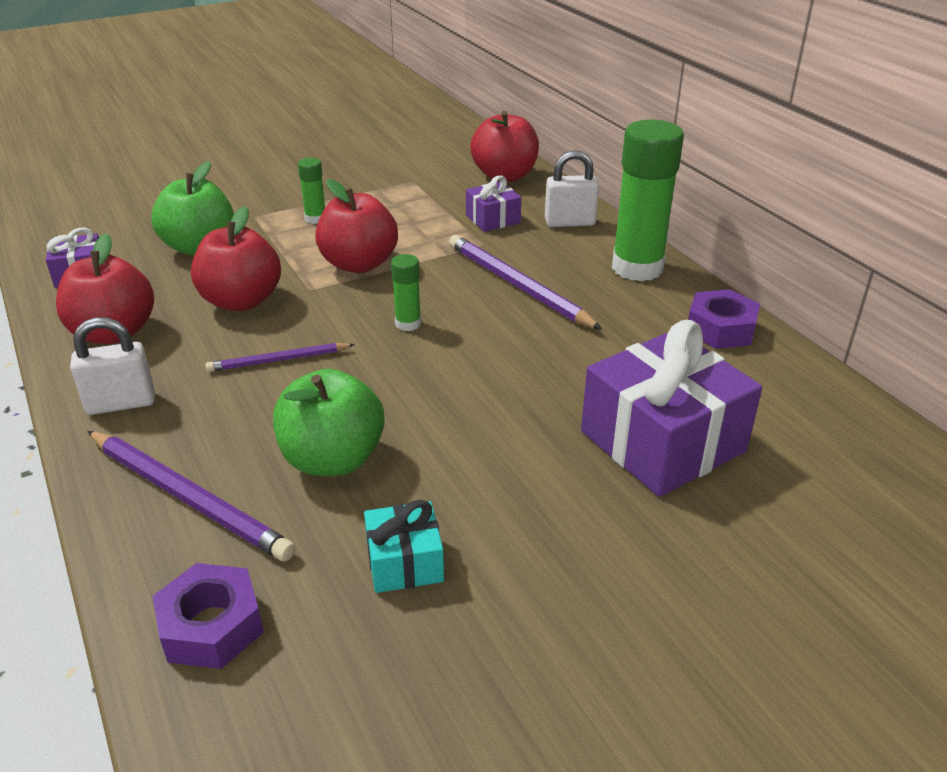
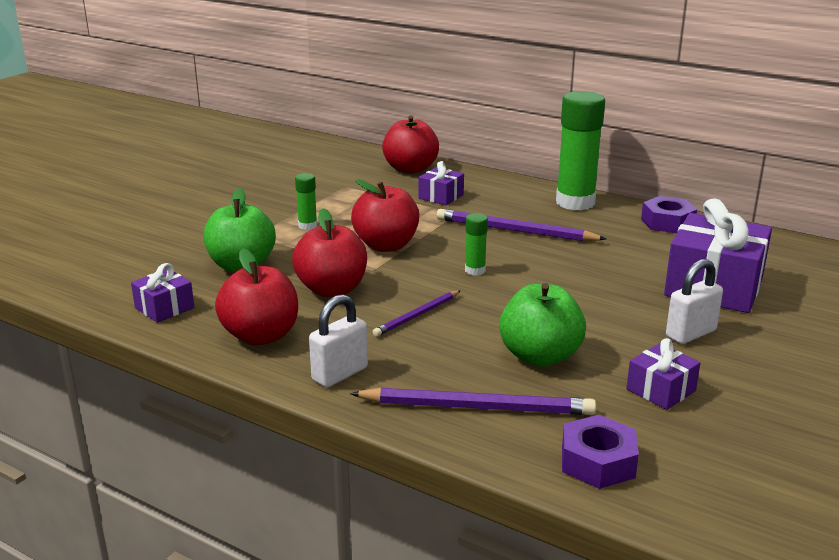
camera: 30 degrees left, 10 degrees down
(404, 562) = (660, 390): turquoise gift -> purple gift
(569, 222) = (496, 187): white padlock -> white padlock (690, 334)

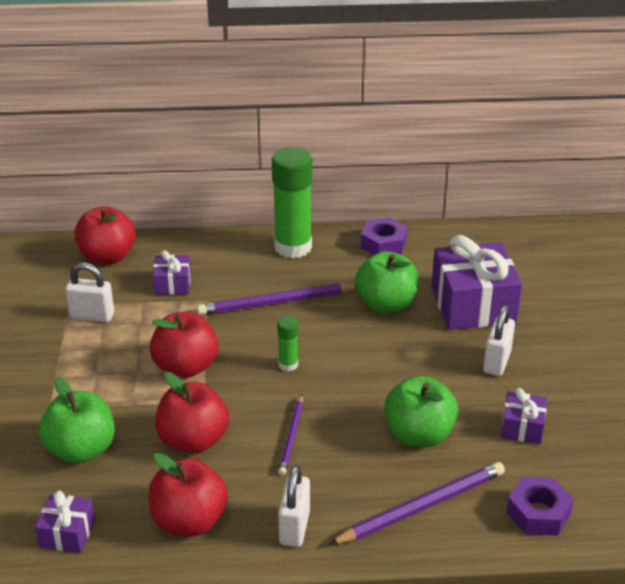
camera: 35 degrees left, 10 degrees up
(307, 226) = (88, 373): green glue stick -> none
(354, 196) = (92, 316): none -> white padlock
(620, 260) = (386, 304): none -> green apple

